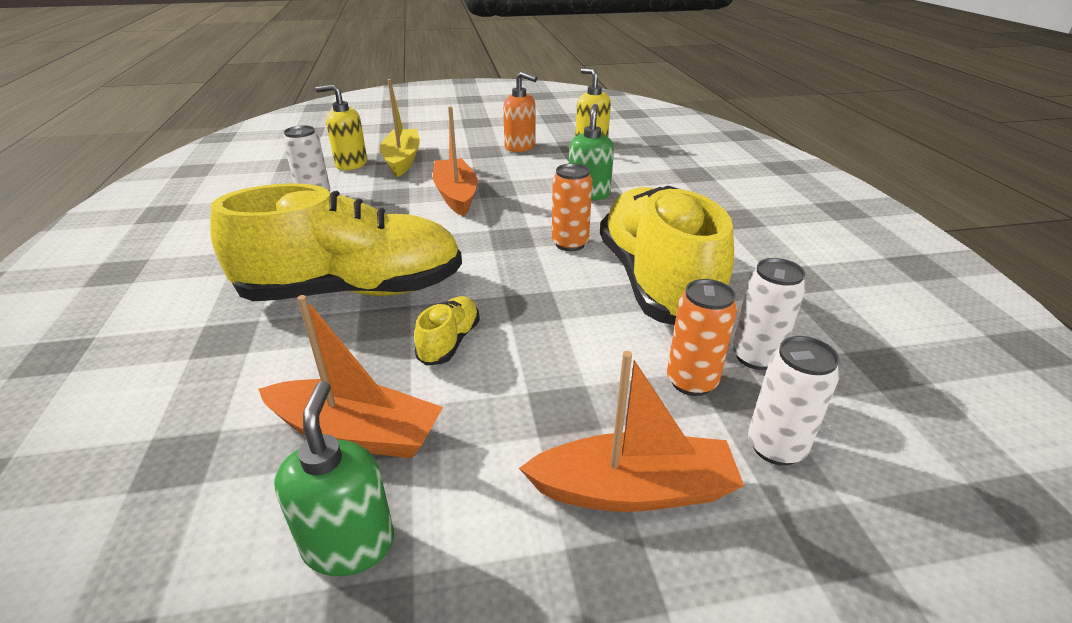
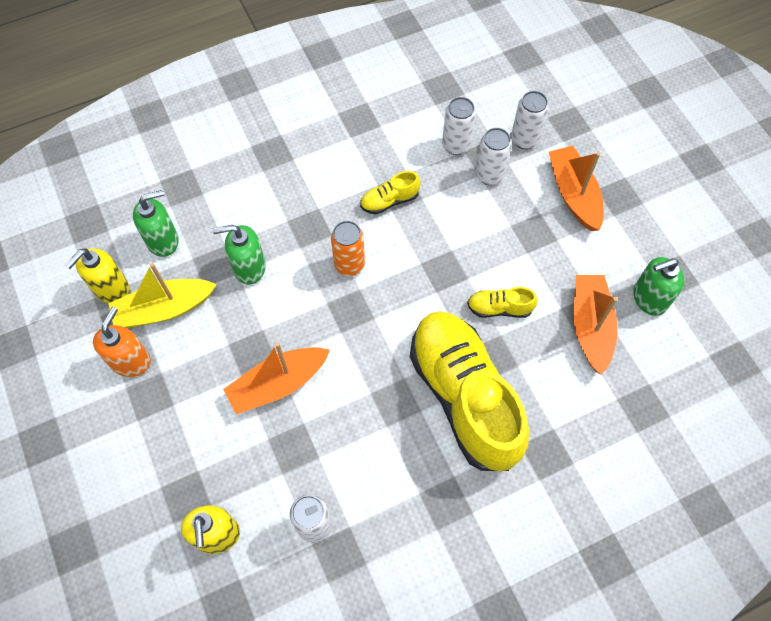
camera: 105 degrees left, 30 degrees up
(402, 160) = (194, 479): yellow boat -> yellow boat (164, 309)
(632, 163) = (163, 240): none -> green soap dispenser
(656, 282) = (389, 201): yellow shoe -> yellow shoe, size x0.40
(691, 382) = (489, 175): orange can -> white can

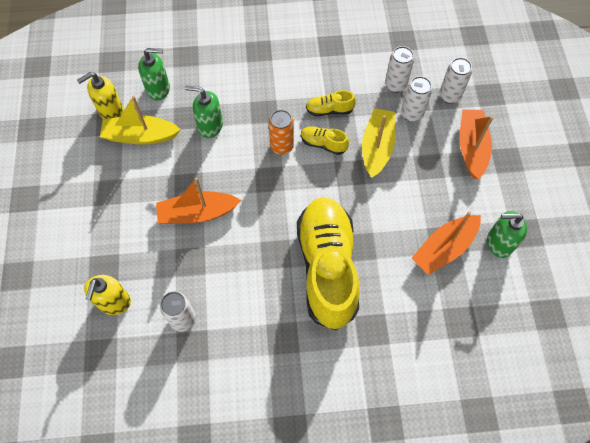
camera: 20 degrees right, 0 degrees up
(130, 361) = (104, 164): orange soap dispenser -> none
(464, 229) = (377, 147): none -> yellow boat
(499, 308) = (380, 213): yellow shoe -> yellow shoe (323, 144)
(590, 326) = (444, 248): orange boat -> orange boat turned 150 degrees counterclockwise

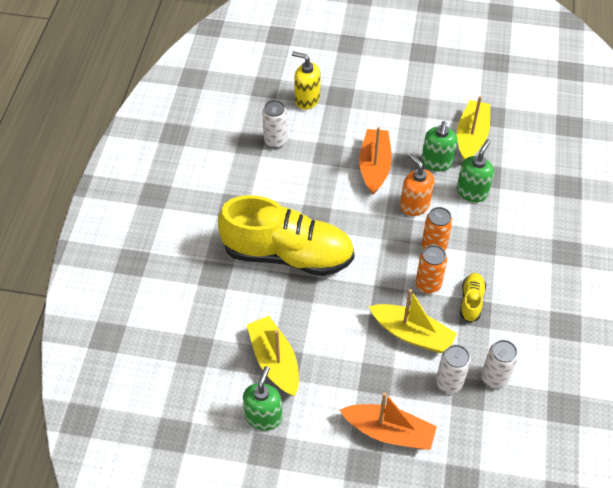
camera: 105 degrees right, 10 degrees down
(110, 110) = (506, 118): yellow soap dispenser -> none
(158, 89) = (527, 158): green soap dispenser -> green soap dispenser (436, 162)
(237, 169) = (414, 205): none -> orange soap dispenser
(323, 144) = (428, 285): yellow shoe -> orange can
(444, 248) = (274, 361): orange boat -> yellow boat
(449, 96) = (467, 433): white can -> none

